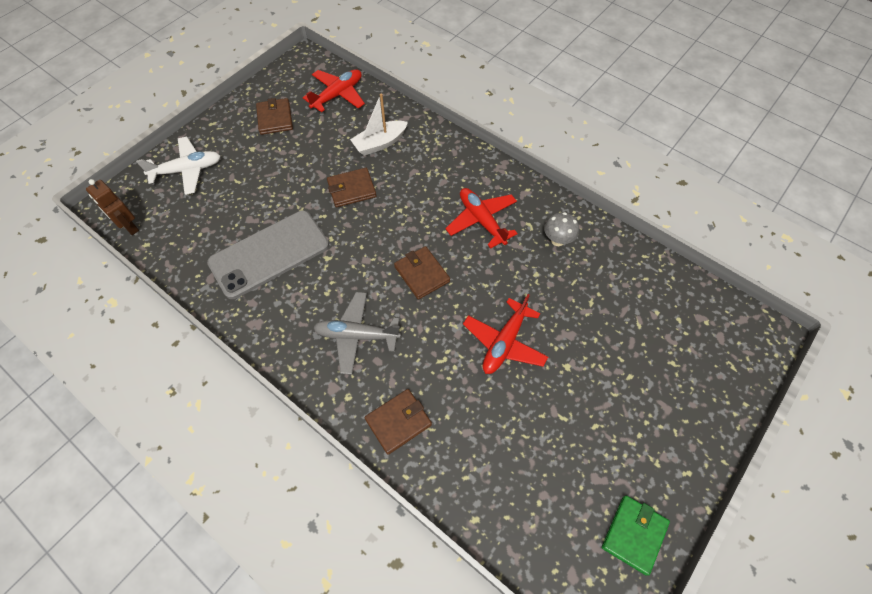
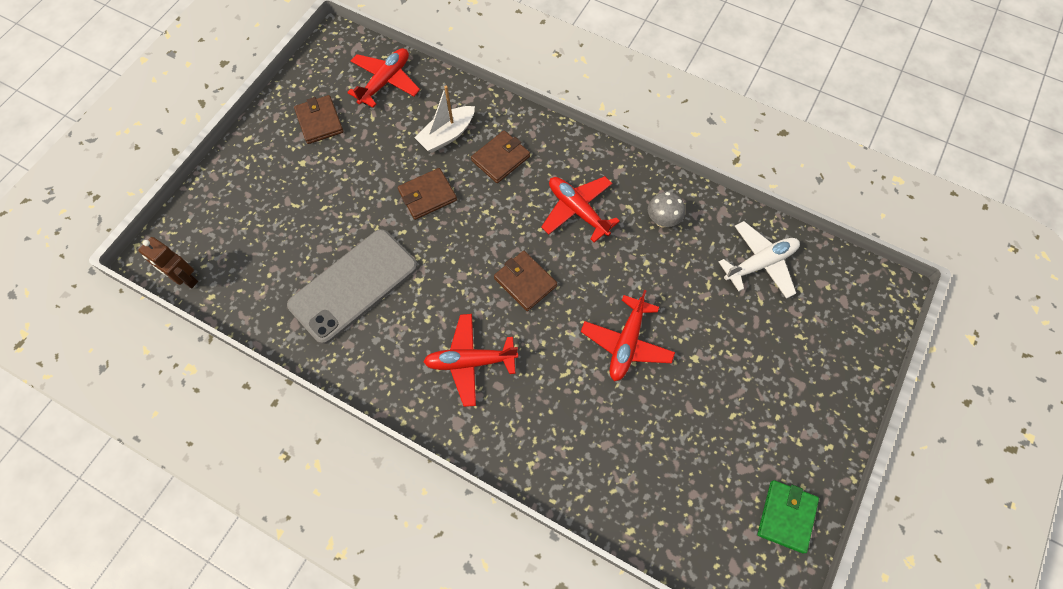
camera: 10 degrees left, 5 degrees up
(187, 170) = (234, 200): white plane -> white plane (760, 263)
(357, 335) = (470, 362): grey plane -> red plane
(398, 422) = (533, 446): brown wallet -> brown wallet (500, 158)

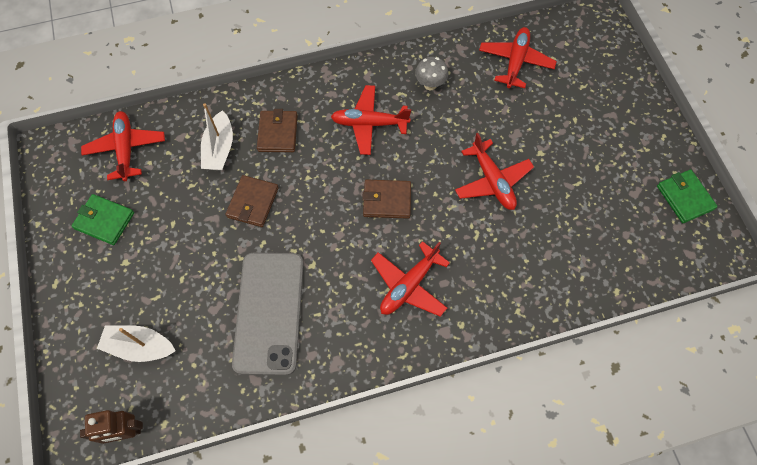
camera: 45 degrees left, 0 degrees up
(251, 230) = (140, 346): none -> white boat
(319, 121) = (104, 221): brown wallet -> green wallet
(760, 263) = (515, 62): white plane -> red plane

